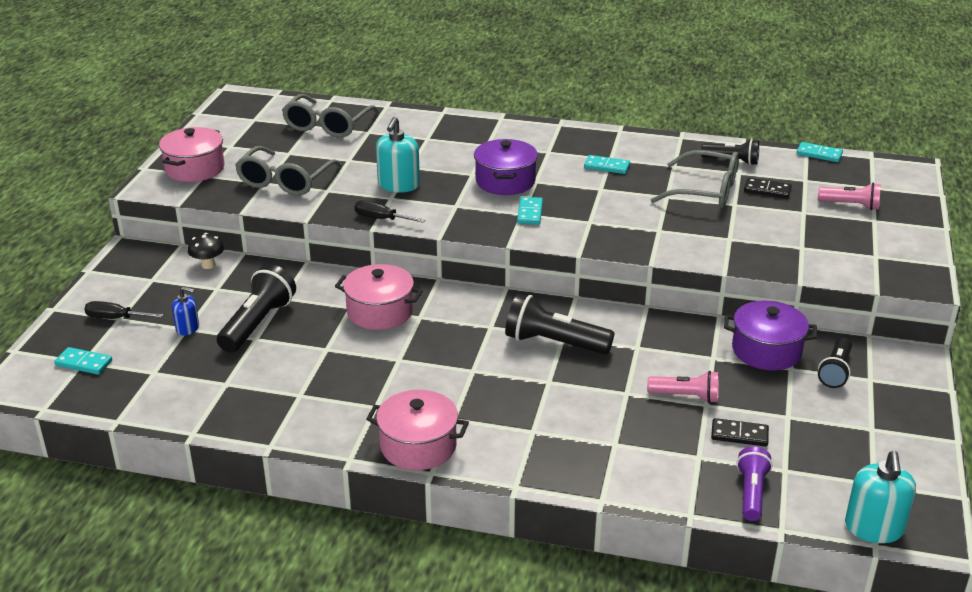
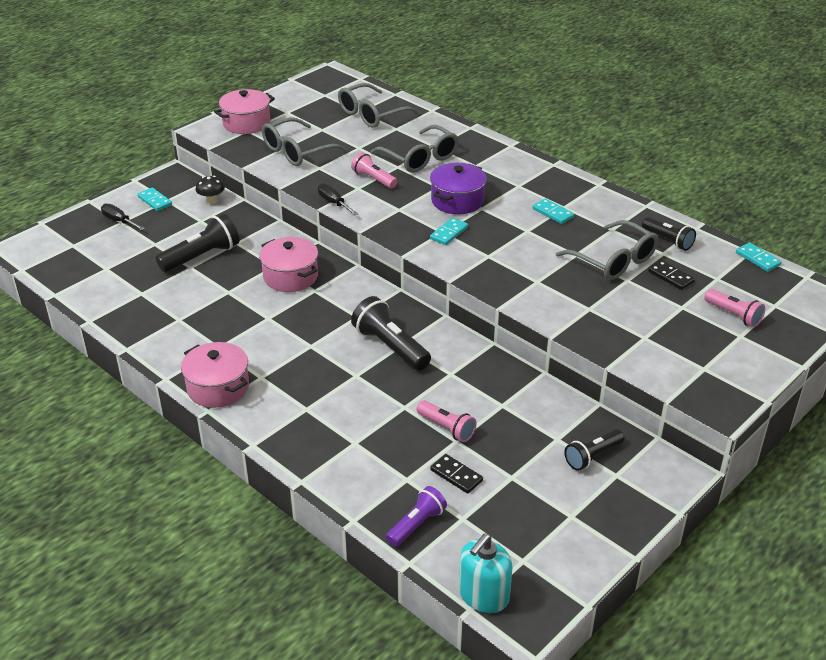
camera: 30 degrees right, 5 degrees up
(84, 363) = (72, 246): turquoise domino -> turquoise domino (155, 201)
(187, 328) = (155, 244): blue soap dispenser -> none
(398, 185) = (374, 179): turquoise soap dispenser -> pink flashlight
(424, 153) = (420, 158): none -> grey glasses
(766, 350) = (552, 416): purple pot -> none

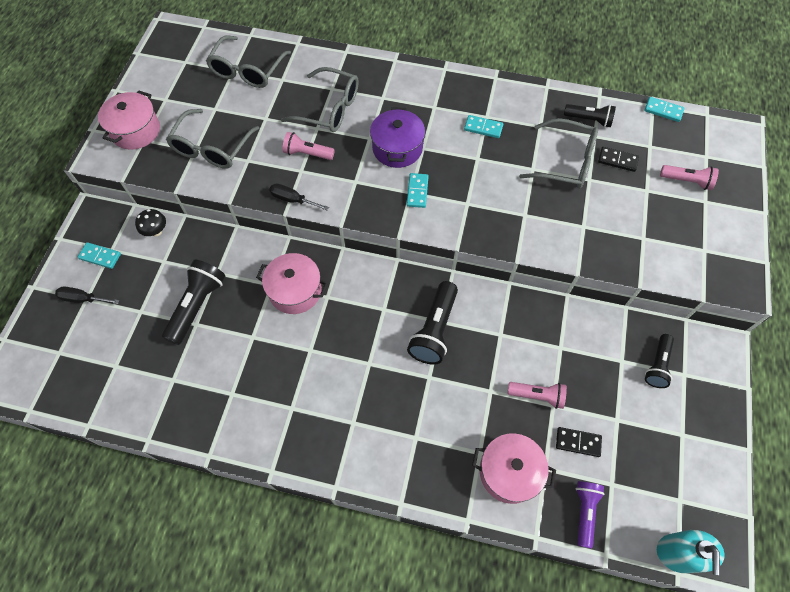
camera: 30 degrees left, 25 degrees up
(218, 387) = (325, 456): pink pot -> pink pot (509, 472)
(390, 347) = (434, 330): black flashlight -> black flashlight turned 90 degrees counterclockwise

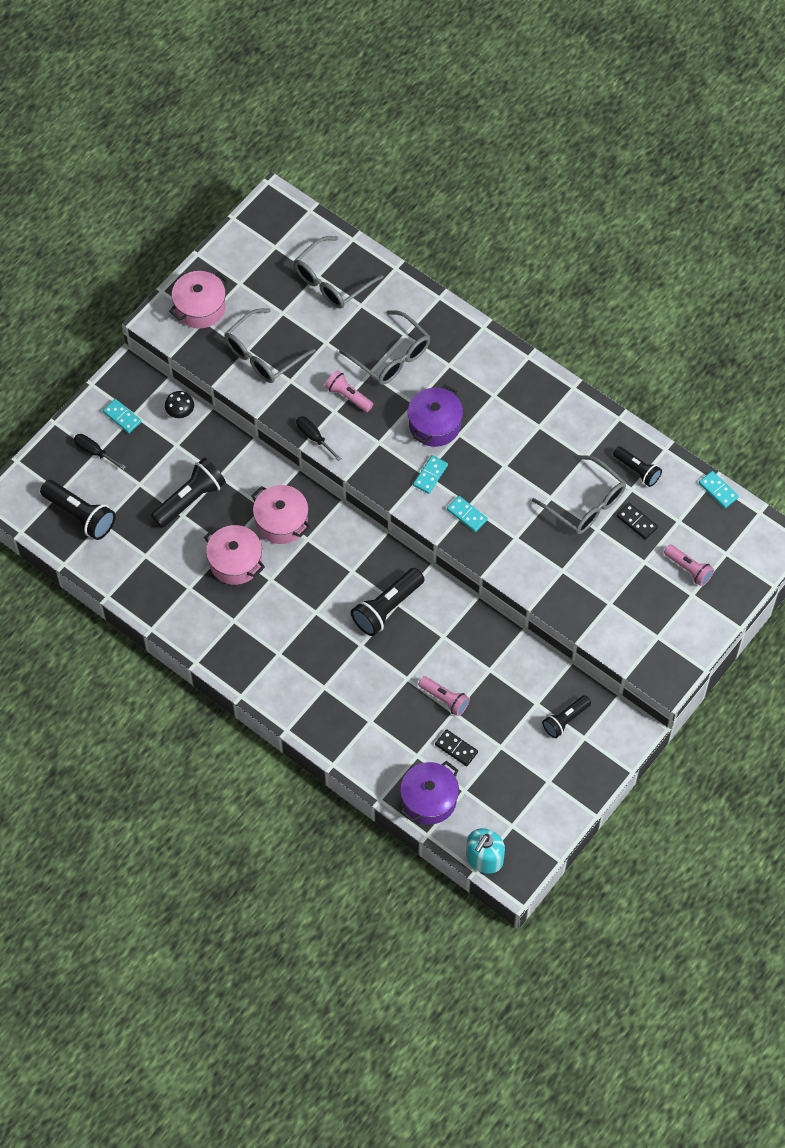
camera: 25 degrees right, 0 degrees up
(89, 367) = (80, 515): none -> black flashlight
(483, 128) = (528, 437): turquoise domino -> turquoise domino (466, 515)
(509, 472) = (386, 745): pink pot -> pink pot (235, 562)
(584, 512) = (429, 799): purple flashlight -> purple pot

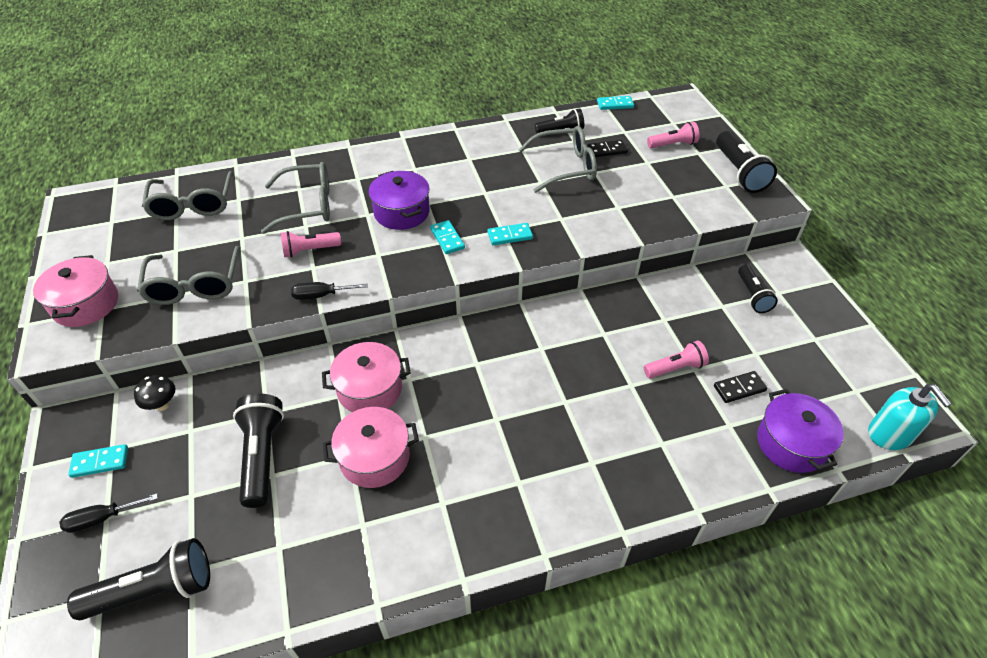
camera: 55 degrees left, 15 degrees down
(387, 608) = (539, 358): black flashlight -> black flashlight (739, 172)

